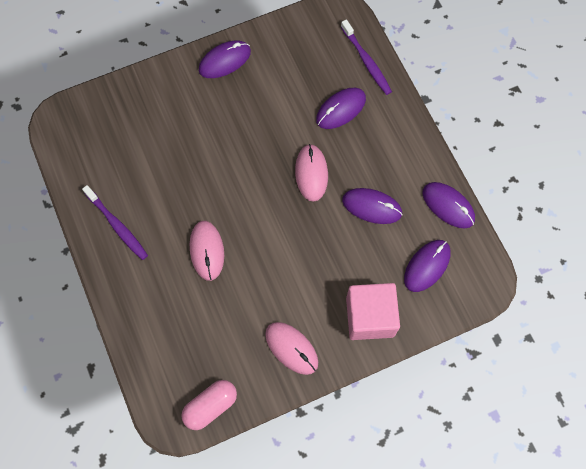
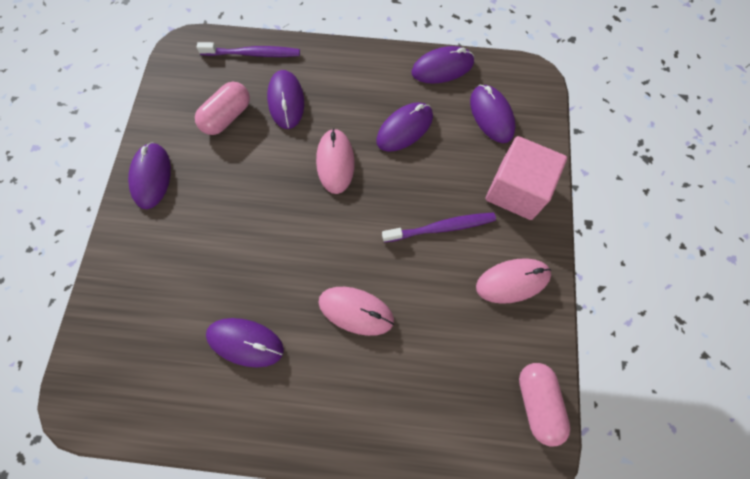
camera: 60 degrees left, 0 degrees up
(117, 226) = (263, 399): purple toothbrush -> purple toothbrush (441, 228)
(146, 193) = (245, 342): none -> purple mouse
(301, 78) = (227, 117): none -> pink capsule
(311, 173) = (335, 162): pink mouse -> pink mouse turned 60 degrees clockwise

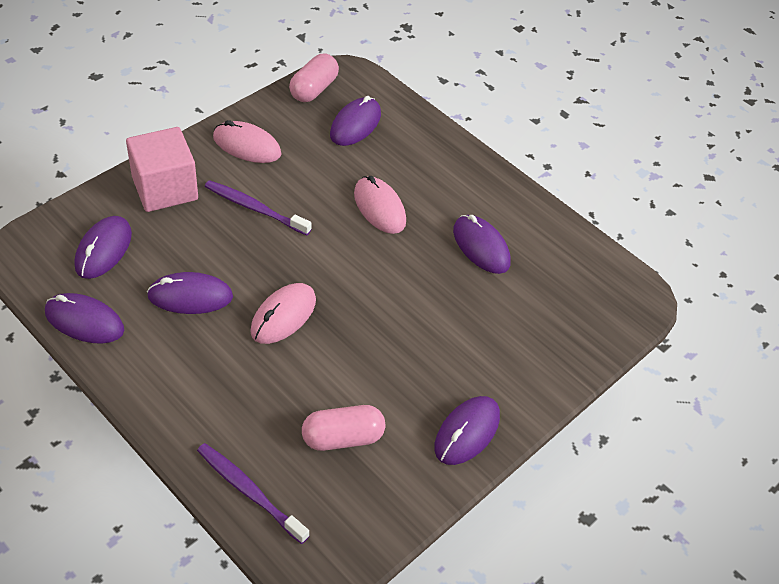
camera: 145 degrees left, 20 degrees down
(286, 101) = (268, 408): purple mouse -> purple mouse (355, 124)

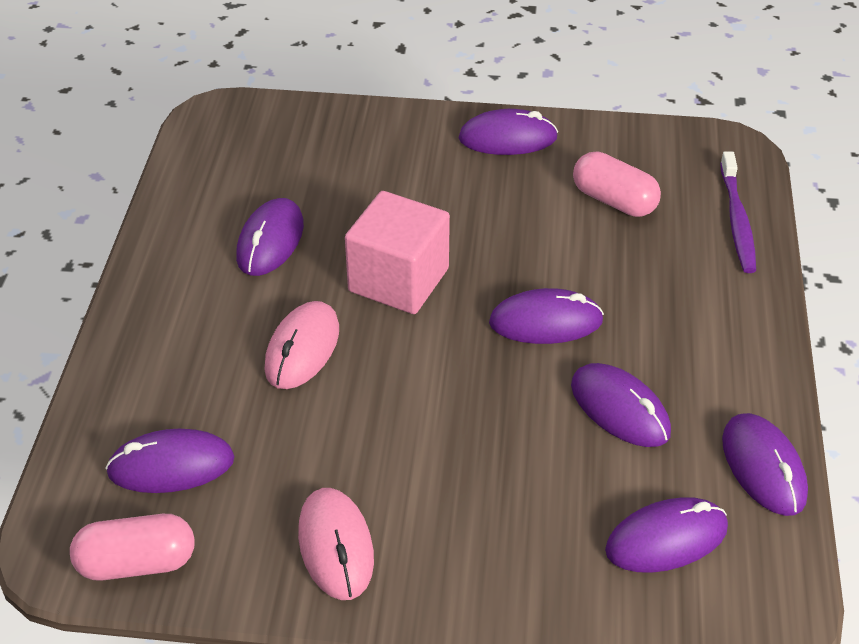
camera: 125 degrees left, 5 degrees down
(165, 188) = (508, 566): pink cube -> pink cube (398, 280)
(254, 208) = (433, 454): purple toothbrush -> none
(283, 316) = (545, 322): pink mouse -> purple mouse

